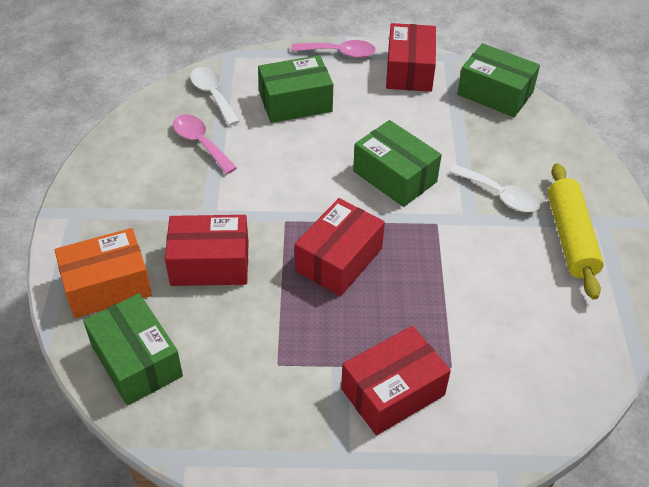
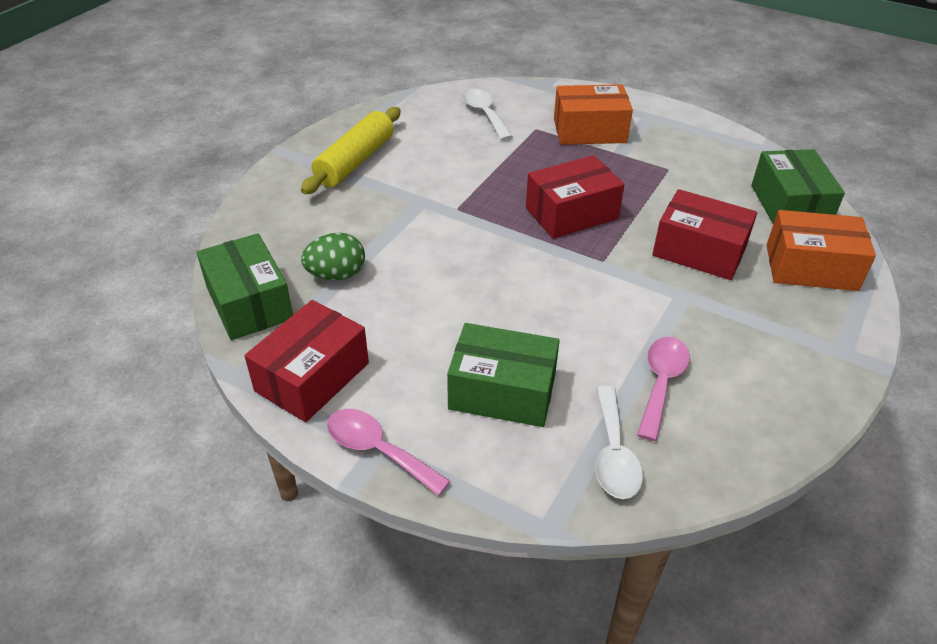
camera: 150 degrees left, 5 degrees down
(200, 143) = (661, 383): pink spoon -> pink spoon turned 150 degrees counterclockwise
(392, 392) = (589, 131): red box -> orange box
(395, 176) = (457, 259): green box -> none
(465, 132) = (336, 275): none -> green egg
(500, 195) = (374, 208): white spoon -> white spoon (484, 114)

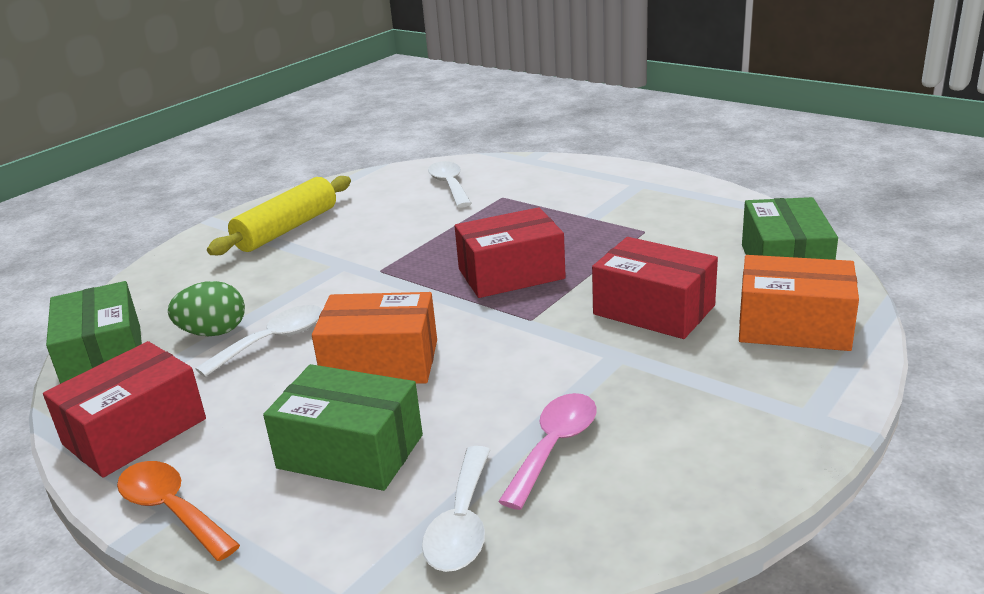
camera: 10 degrees right, 15 degrees down
(378, 450) = (171, 509): pink spoon -> orange spoon
(393, 283) = (273, 341): none -> white spoon
(589, 131) = (564, 197): orange box -> orange box (381, 362)

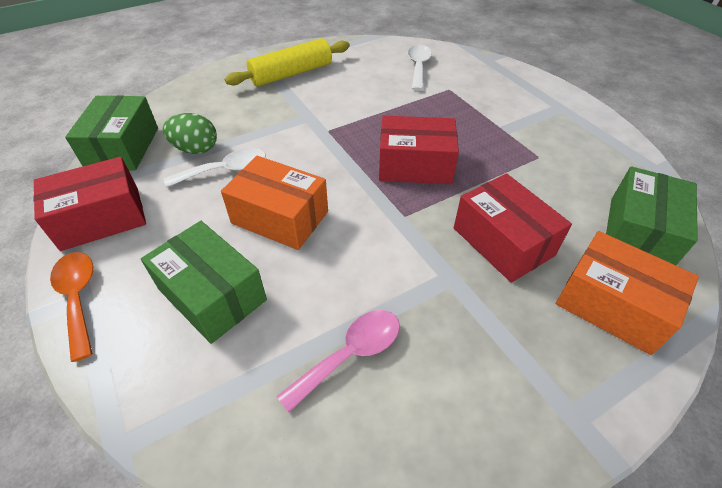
camera: 20 degrees right, 20 degrees up
(461, 523) = (242, 403): white spoon -> none

